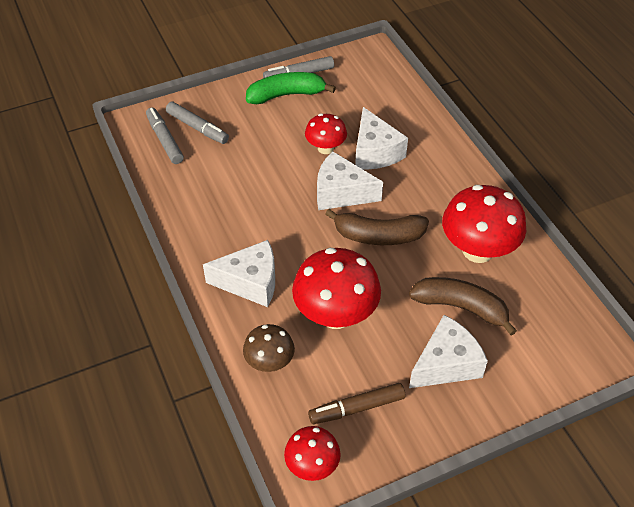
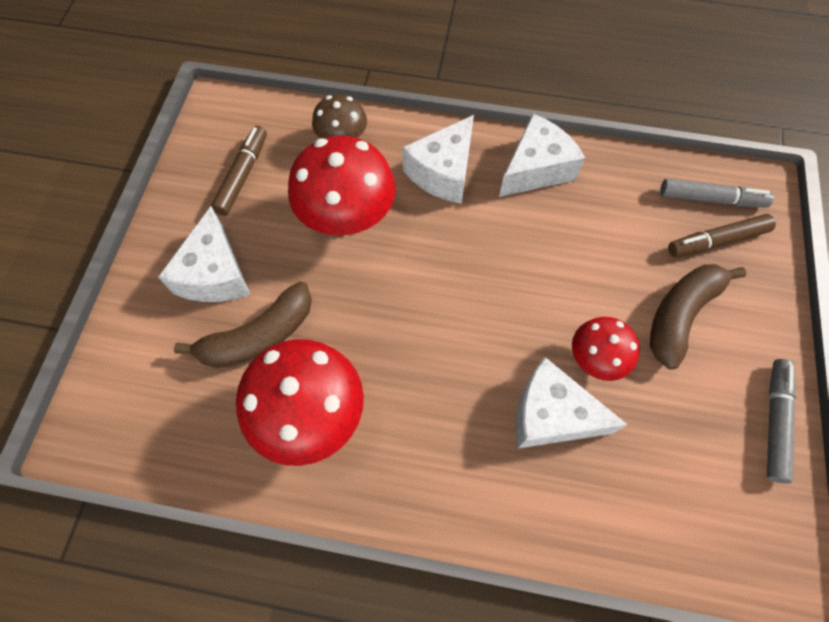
camera: 125 degrees right, 15 degrees up
(197, 128) = (716, 241): grey marker -> brown marker
(286, 95) = (733, 377): green banana -> none
(312, 466) = (226, 117): red mushroom -> none
(341, 193) = (506, 327): white cheese -> white cheese (536, 169)
(378, 236) = (413, 323): brown banana -> brown banana (681, 315)

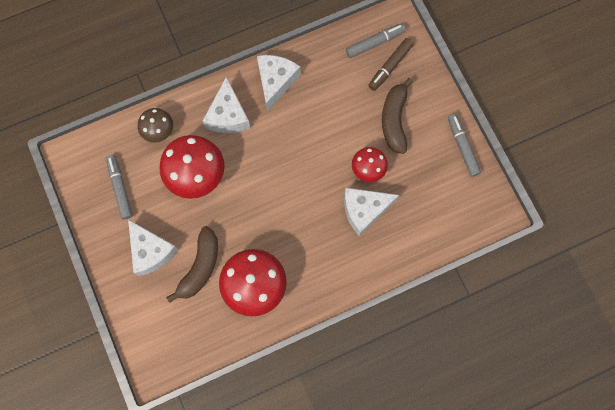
camera: 35 degrees left, 10 degrees up
(243, 175) = (120, 188): brown marker -> grey marker

